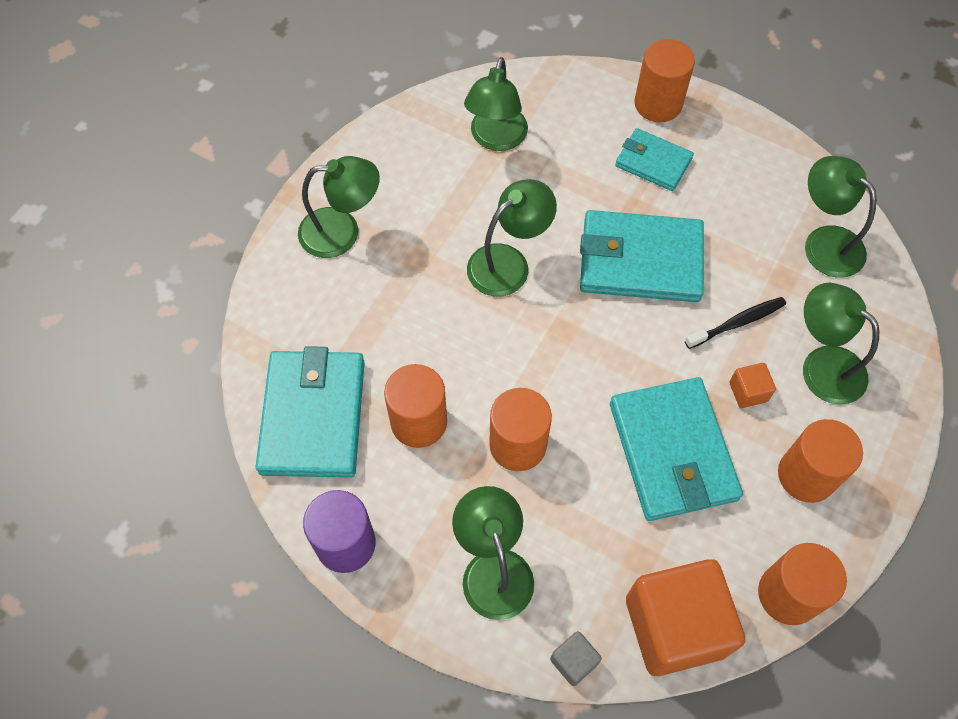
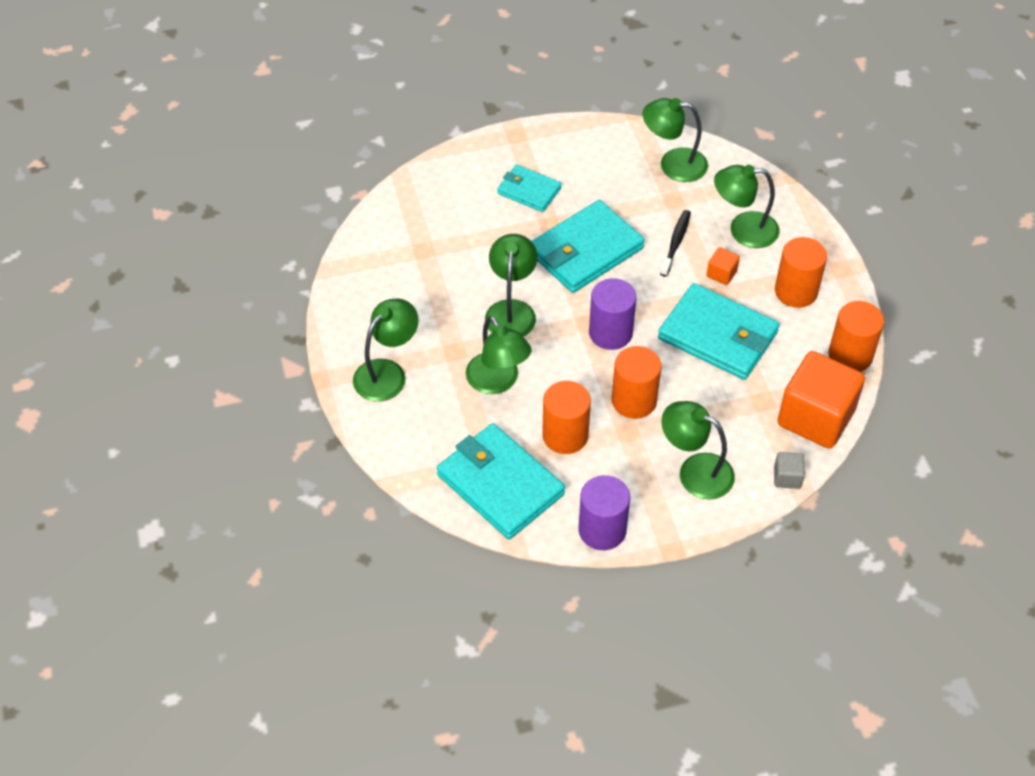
camera: 45 degrees left, 10 degrees down
(496, 139) = (417, 247): green lamp -> green lamp (498, 382)
(572, 359) = (610, 333): none -> purple cylinder
(653, 162) = (529, 191): turquoise wallet -> turquoise wallet turned 45 degrees clockwise
(658, 104) = (492, 155): orange cylinder -> none

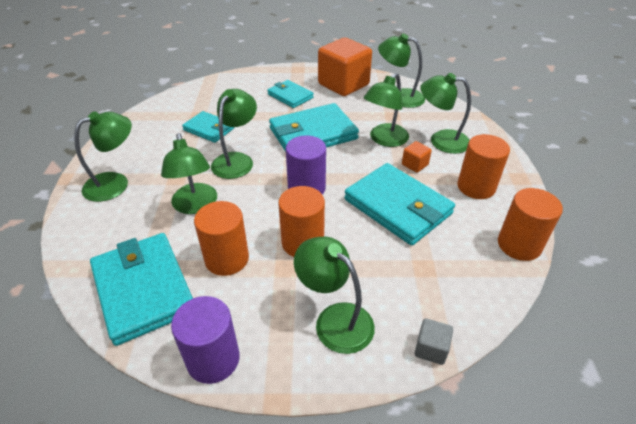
camera: 15 degrees right, 10 degrees down
(452, 269) = (209, 129): none -> turquoise wallet
(676, 243) = (384, 140): black toothbrush -> green lamp
(815, 417) = (474, 294): orange cube -> orange cube (343, 84)

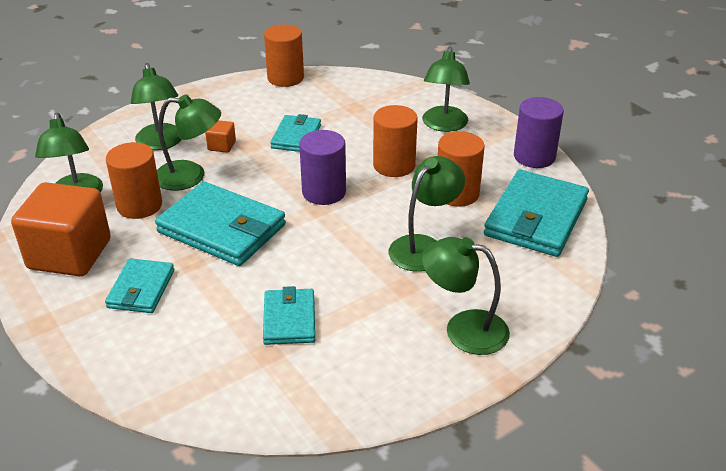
camera: 125 degrees left, 5 degrees down
(236, 160) = (327, 260): green lamp -> none
(398, 206) = (296, 136): turquoise wallet -> turquoise wallet, size x0.57
(431, 349) = (420, 88): grey cube -> none
(476, 187) = (227, 108): orange cylinder -> orange cylinder (139, 205)

